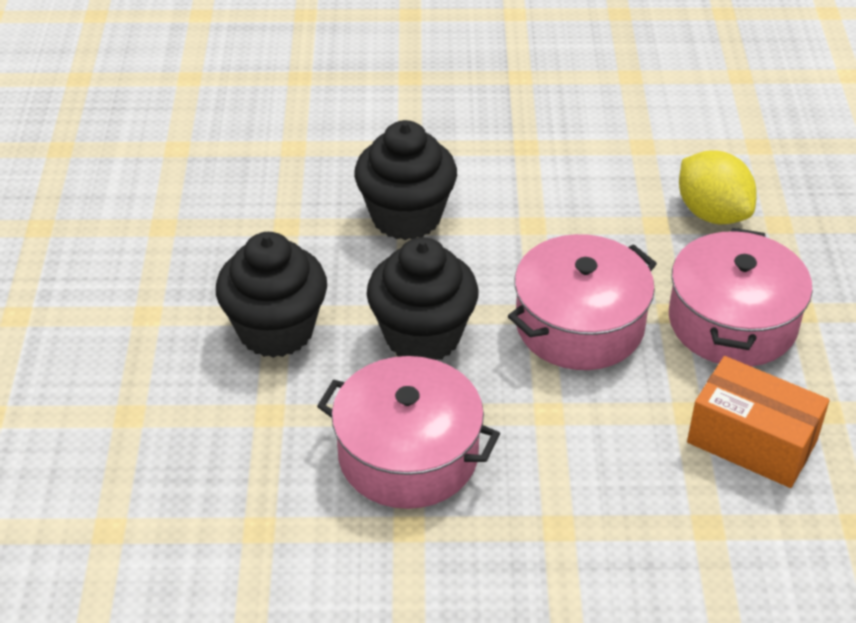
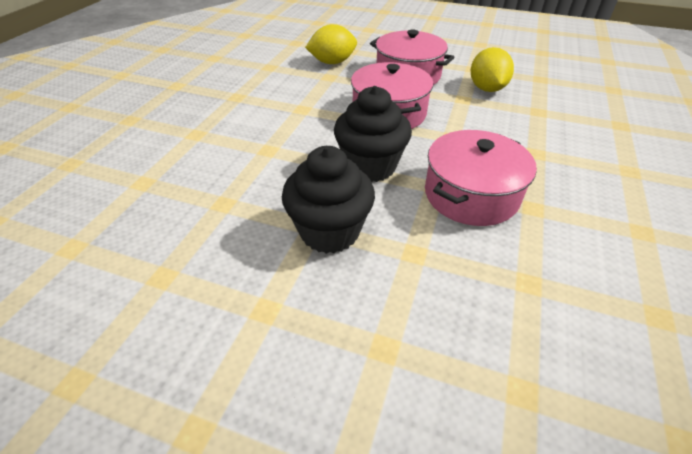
camera: 70 degrees left, 0 degrees up
(406, 217) = (259, 149): black cupcake -> none
(752, 441) = (486, 89): orange box -> yellow lemon

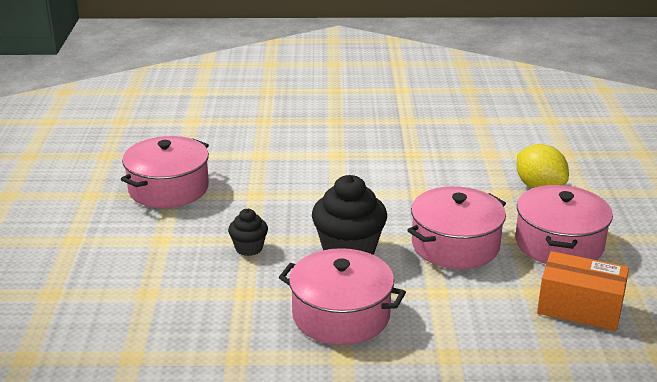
camera: 70 degrees right, 15 degrees down
(143, 279) = (168, 188): none -> pink pot
(329, 231) = (249, 248): black cupcake -> black cupcake, size x0.53
(486, 89) = (579, 308): yellow lemon -> orange box

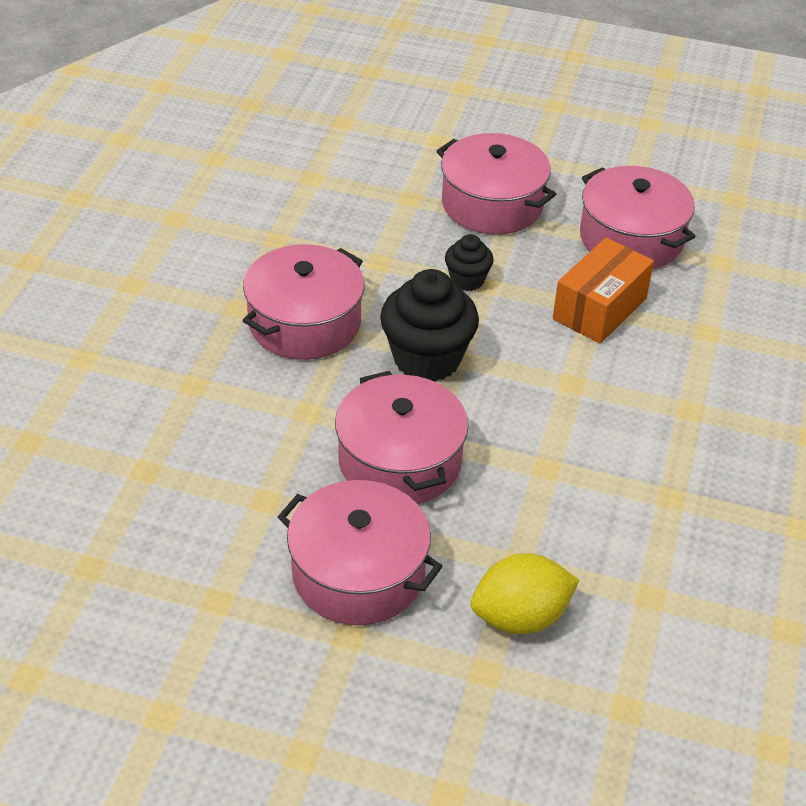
camera: 105 degrees right, 15 degrees up
(143, 251) = (492, 204): none -> pink pot
(579, 308) = (212, 531): orange box -> orange box (599, 309)

